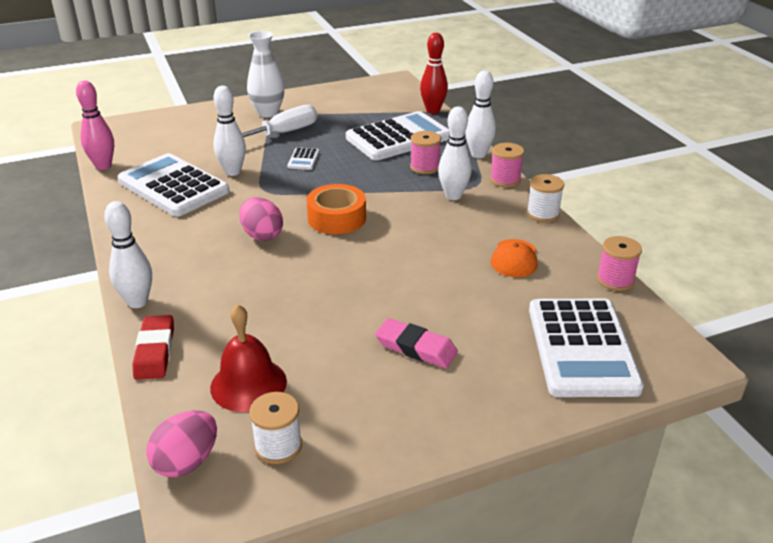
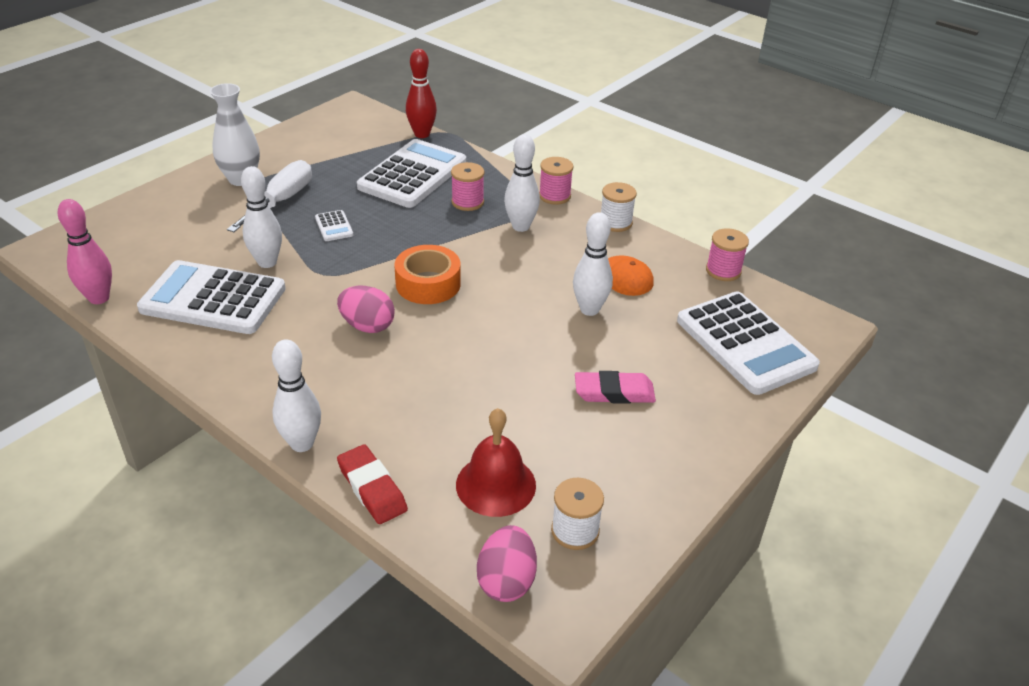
camera: 30 degrees left, 5 degrees up
(478, 154) = (507, 174): white bowling pin -> white bowling pin (589, 309)

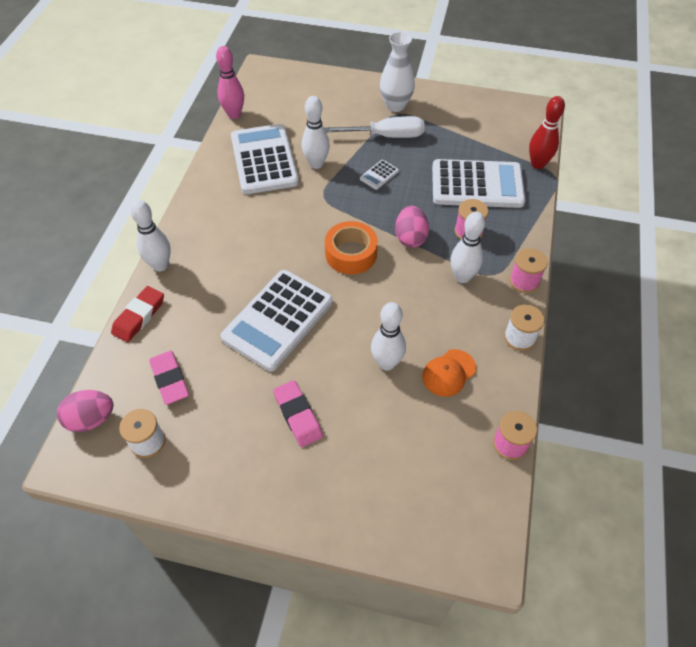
camera: 65 degrees right, 15 degrees up
(367, 326) = (285, 243): pink egg -> pink egg (410, 238)
(496, 484) = (170, 379): red bell -> pink eraser
(745, 343) = (415, 492): white calculator -> white calculator (278, 320)

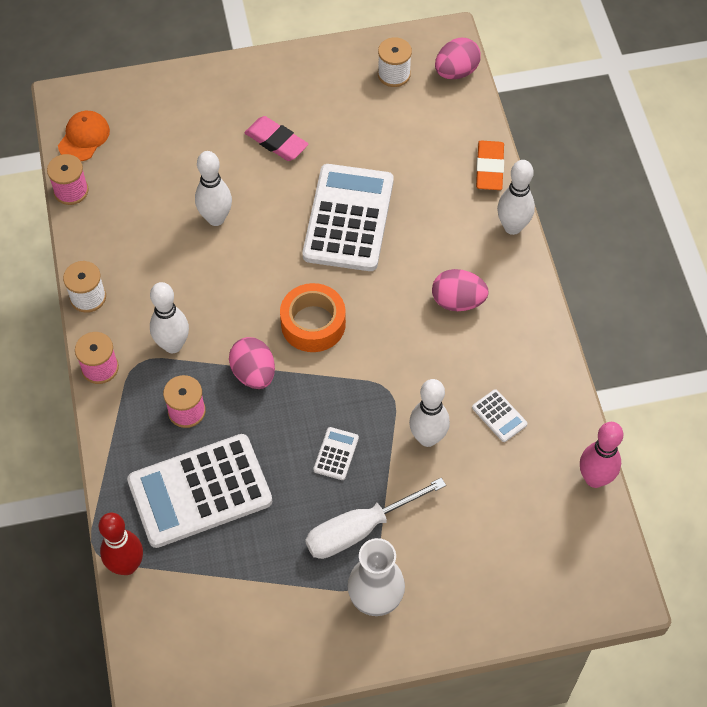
camera: 155 degrees right, 5 degrees up
(139, 316) = (489, 168): red eraser -> orange eraser
(170, 379) = (413, 126): pink eraser -> none
(239, 231) = (458, 301): none -> pink egg
(264, 160) = (499, 416): white calculator -> white calculator, size x0.40
(448, 373) = (150, 232): orange cap -> orange cap (84, 137)

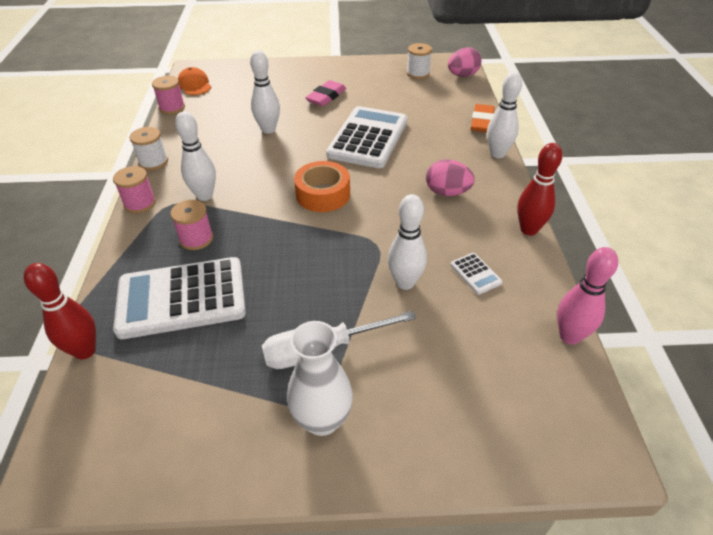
camera: 10 degrees right, 15 degrees down
(84, 137) = (194, 85): orange cap -> orange cap turned 60 degrees counterclockwise
(253, 373) = (263, 220): pink egg -> none
(276, 142) = (326, 97): pink eraser -> pink eraser turned 75 degrees clockwise
(336, 454) = (316, 285): white calculator -> none
(553, 346) = (529, 229): none -> red bowling pin

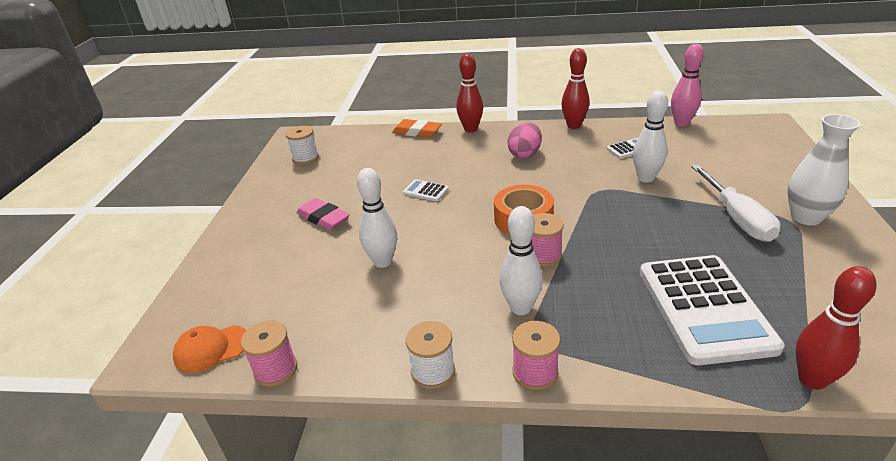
camera: 80 degrees left, 10 degrees down
(196, 239) = (604, 307): pink spool -> pink spool (543, 256)
(368, 138) = (425, 191): white calculator -> white calculator, size x0.40
(462, 75) = (326, 135): pink egg -> none
(497, 154) = (470, 129): white bowling pin -> red bowling pin

